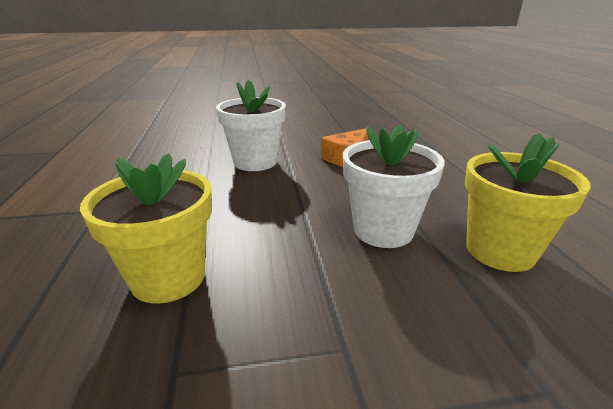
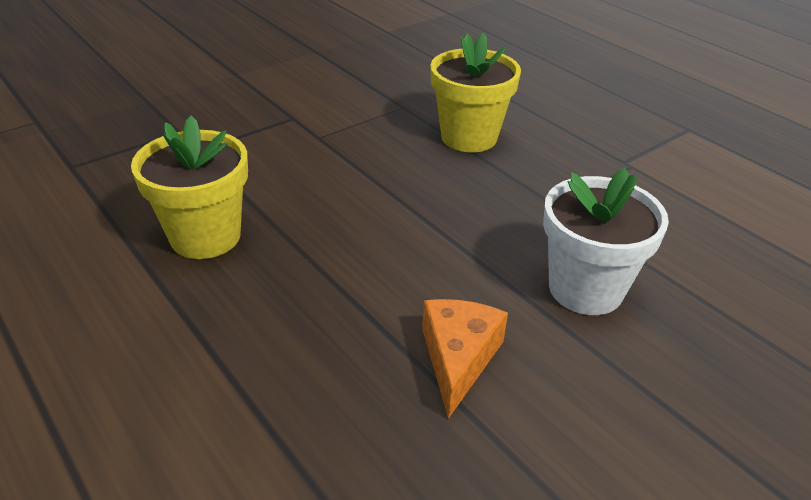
camera: 150 degrees right, 10 degrees up
(383, 230) = (330, 225): white flower pot -> none

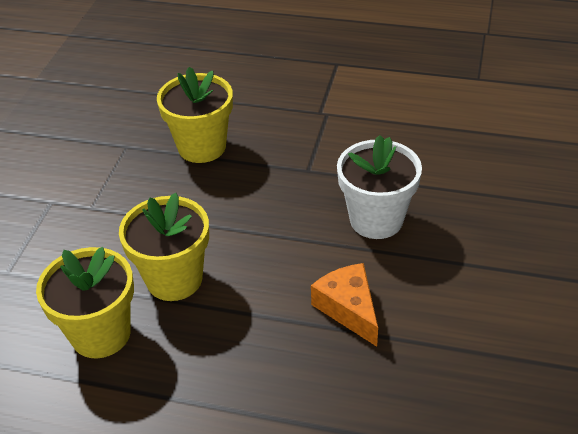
camera: 35 degrees left, 5 degrees up
(318, 229) = (174, 279): none -> yellow flower pot

